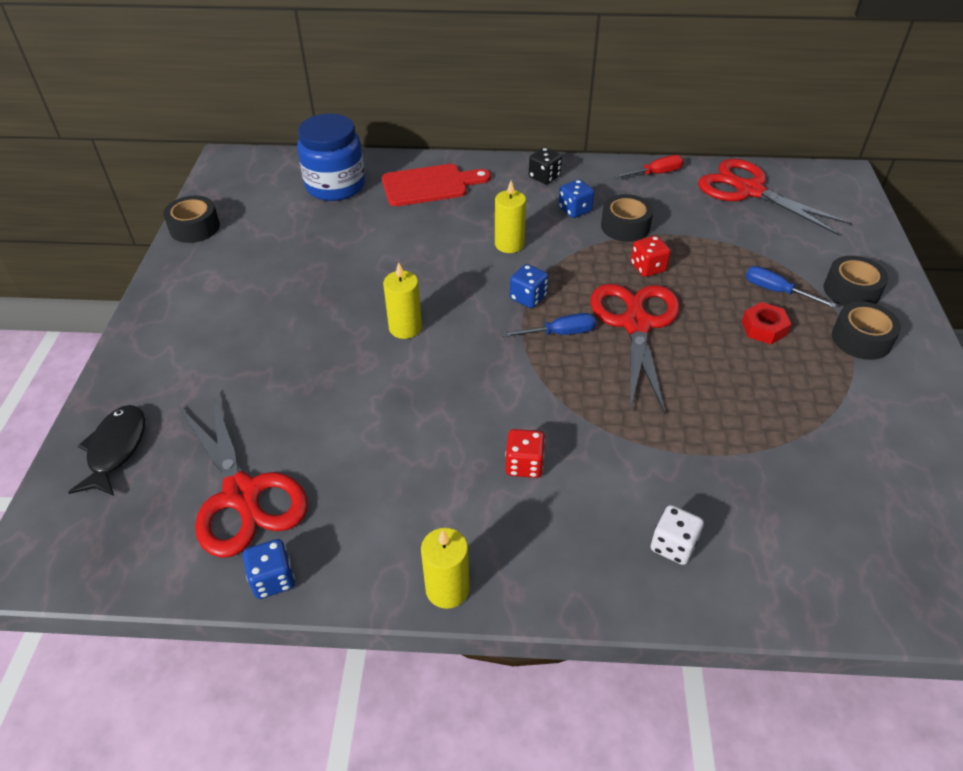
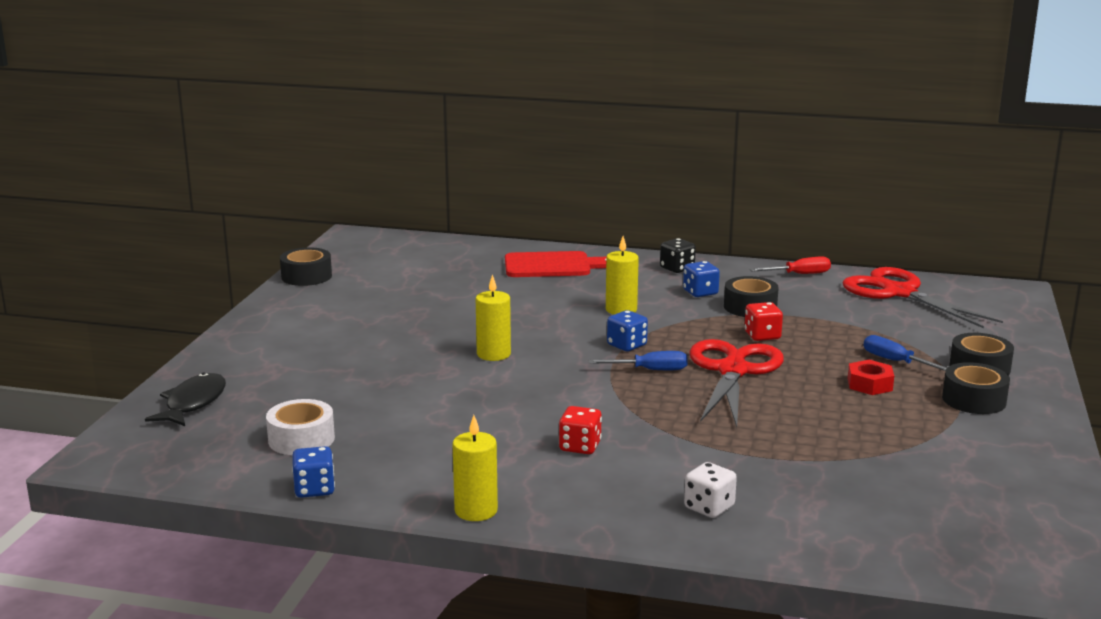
camera: 10 degrees right, 25 degrees down
(242, 494) = (301, 439): red scissors -> white tape
(335, 186) = (456, 259): blue jar -> none

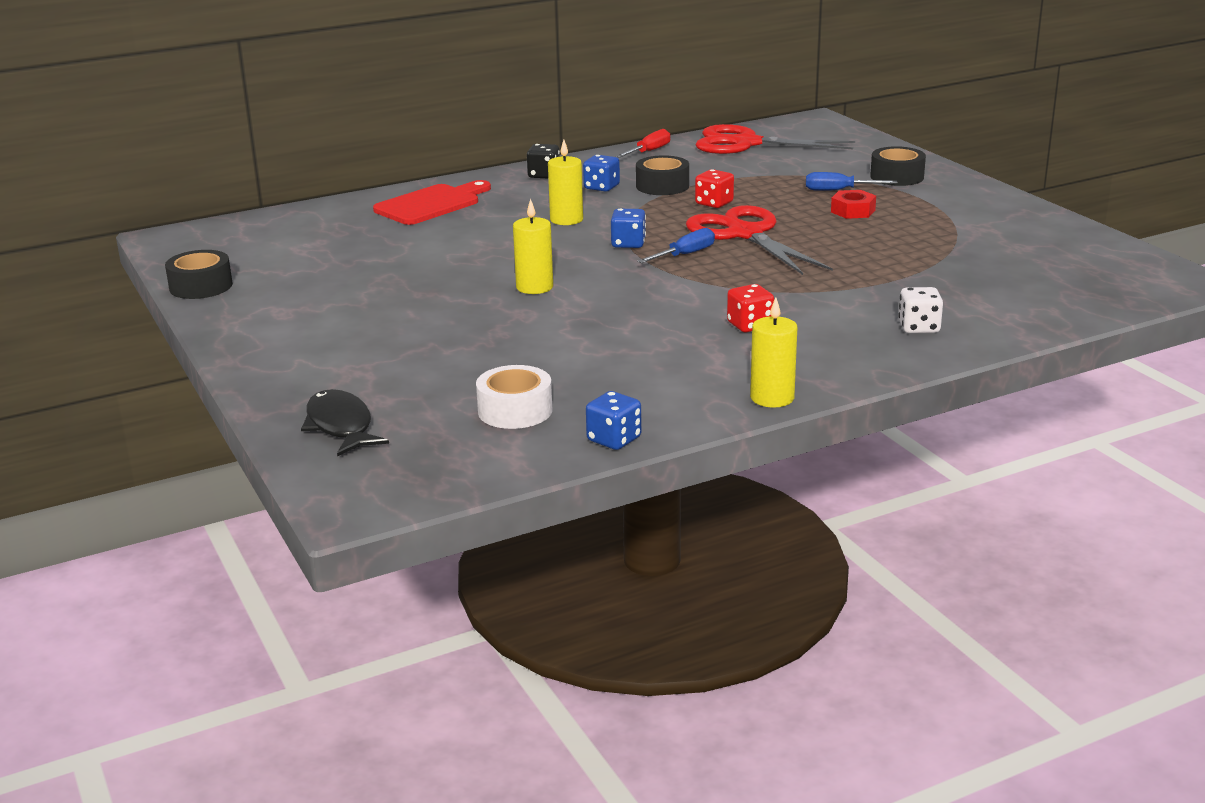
camera: 40 degrees left, 5 degrees up
(974, 400) = (934, 198): black tape -> none

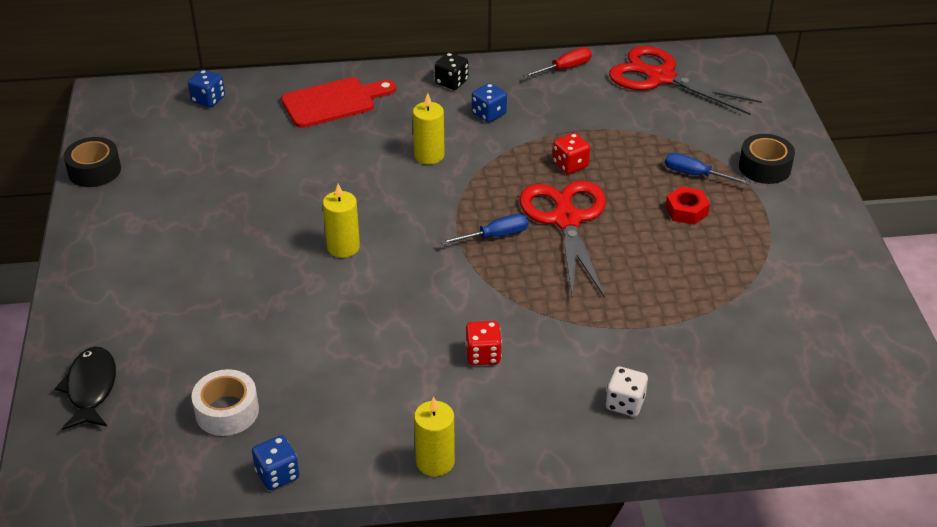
camera: 20 degrees right, 15 degrees up
(628, 244) = (458, 206): blue dice -> blue dice (208, 99)
(662, 186) = (542, 126): black tape -> none

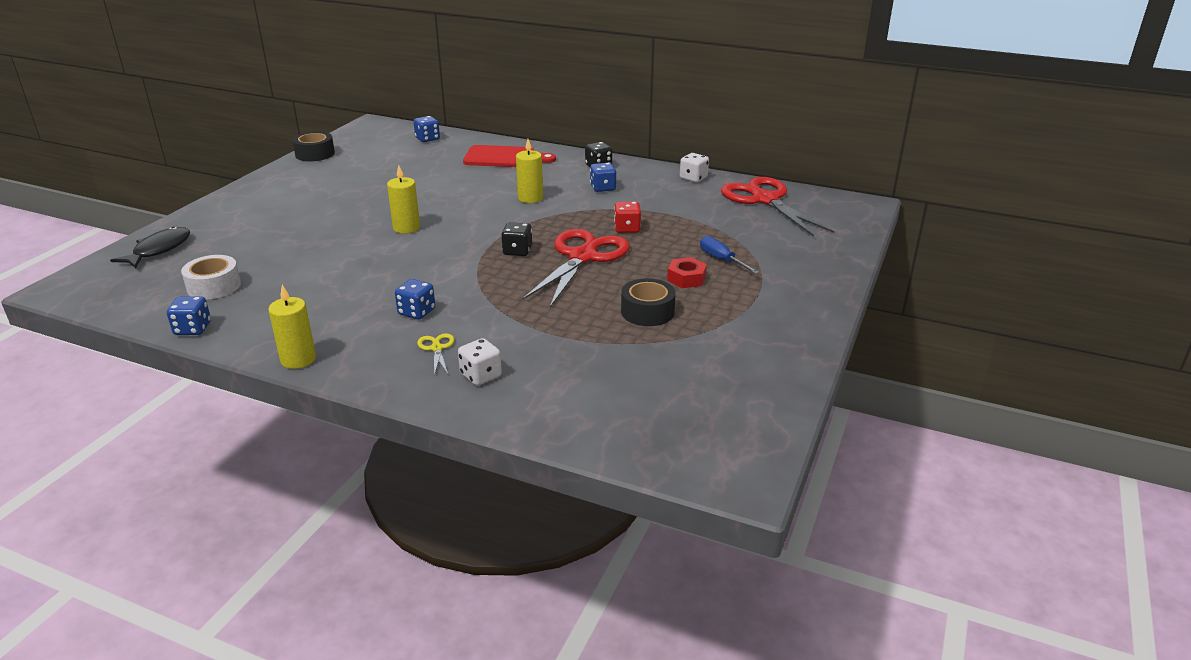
camera: 30 degrees right, 10 degrees down
(483, 355) = (416, 312): red dice -> blue dice
(495, 236) = (517, 251): blue screwdriver -> black dice
(552, 390) = (437, 348): none -> yellow scissors
(565, 68) = (693, 178): red screwdriver -> white dice
(764, 167) = (789, 271): black tape -> black tape (647, 312)

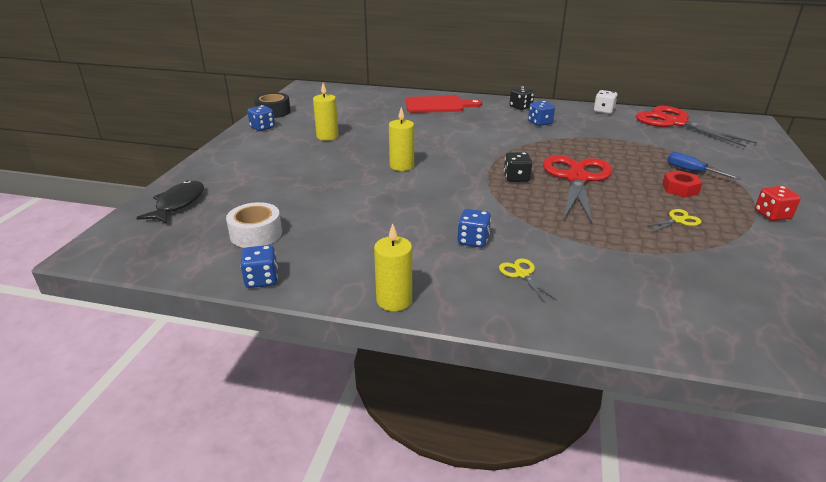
camera: 10 degrees left, 0 degrees up
(427, 139) = (362, 95): blue dice -> blue dice (262, 127)
(481, 375) = (587, 297): white dice -> none
(530, 198) = (488, 134): yellow candle -> yellow candle (327, 136)
(627, 229) = (590, 152): red dice -> red dice (772, 215)
(647, 312) = (678, 220): black tape -> yellow scissors

